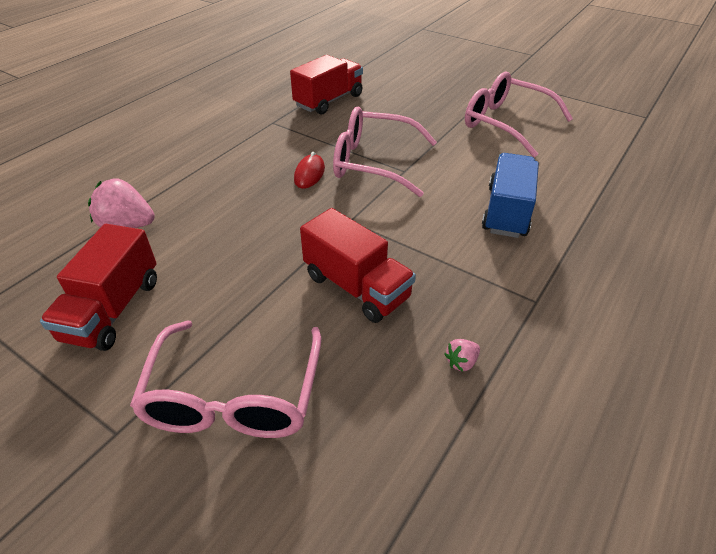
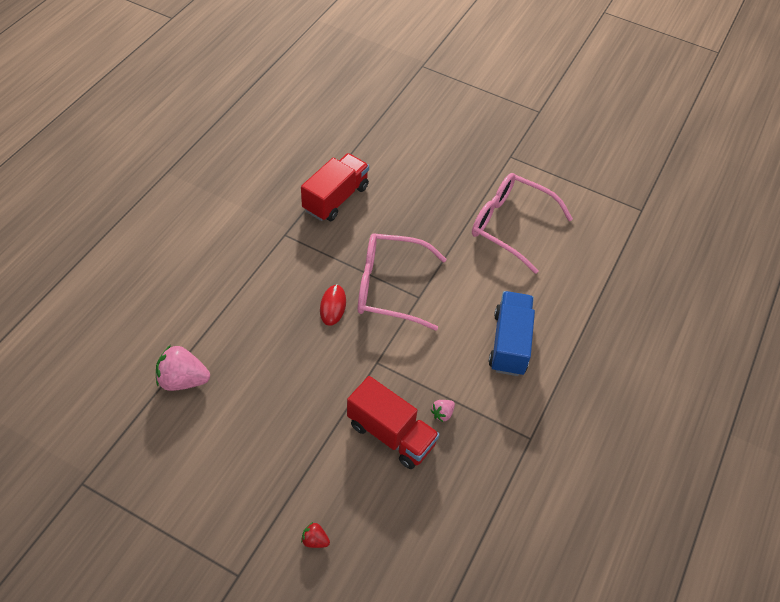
camera: 10 degrees left, 10 degrees up
(113, 309) = (200, 470): red truck -> none
(234, 396) = (315, 540): pink glasses -> red strawberry
(461, 362) = (475, 498): pink strawberry -> pink strawberry (442, 414)

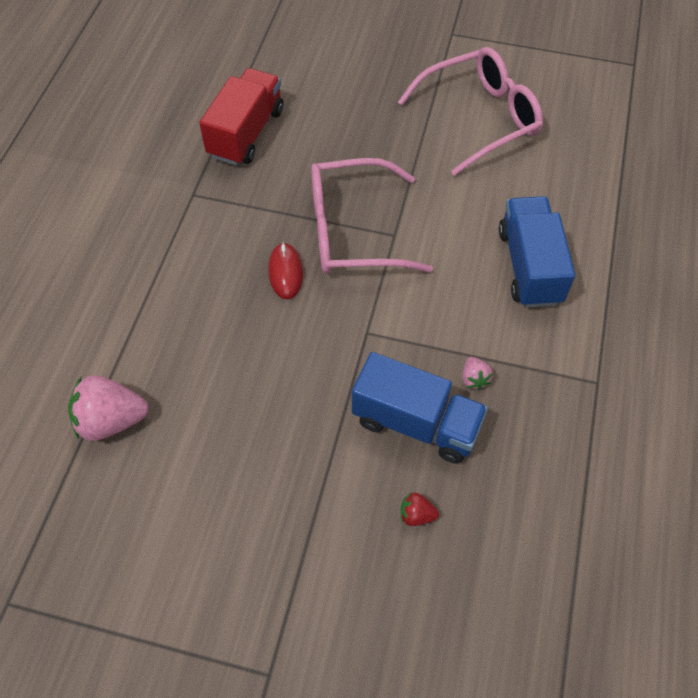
camera: 10 degrees left, 5 degrees up
(315, 540) = (360, 595): red strawberry -> red strawberry (416, 515)
(391, 434) = (416, 423): red truck -> blue truck
(442, 414) = (474, 379): pink strawberry -> pink strawberry turned 45 degrees counterclockwise
(510, 225) = (480, 118): pink glasses -> pink glasses turned 135 degrees clockwise

